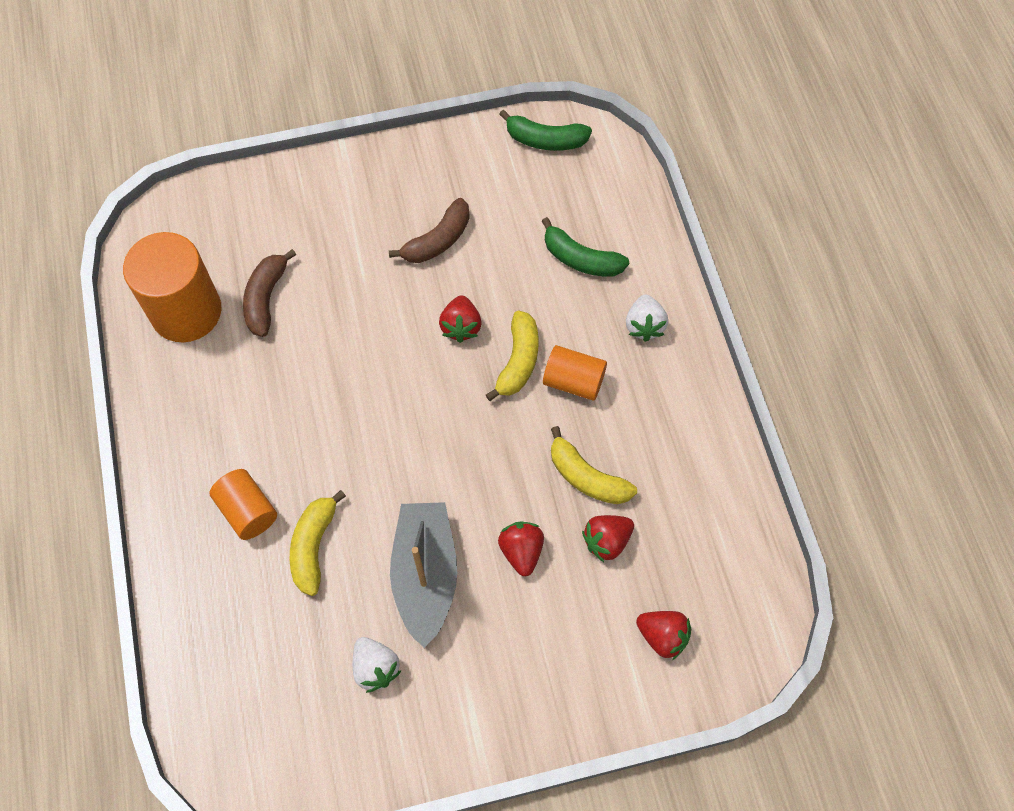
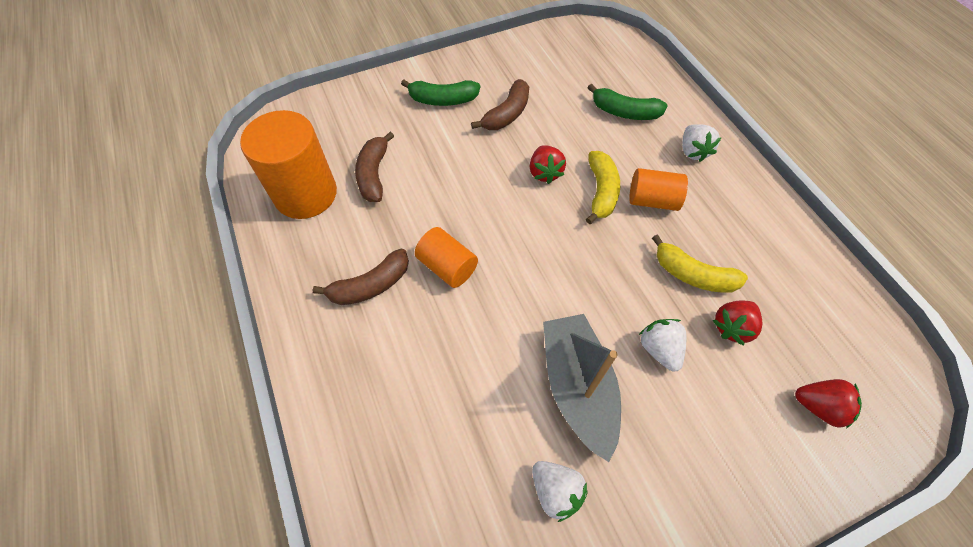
camera: 10 degrees left, 5 degrees down
(238, 432) = (370, 285): none -> brown banana
(247, 511) = (392, 355): orange cylinder -> orange cylinder (447, 266)
(314, 546) = (463, 378): yellow banana -> none
(521, 551) = (659, 349): red strawberry -> white strawberry
(545, 140) = (568, 39): green banana -> green banana (442, 100)

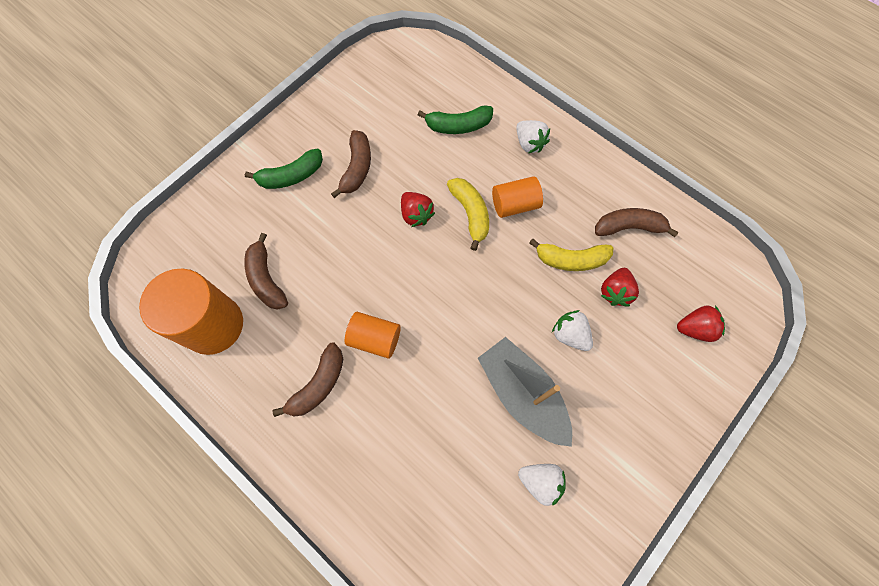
camera: 25 degrees left, 10 degrees up
(775, 268) = (629, 227): none -> brown banana

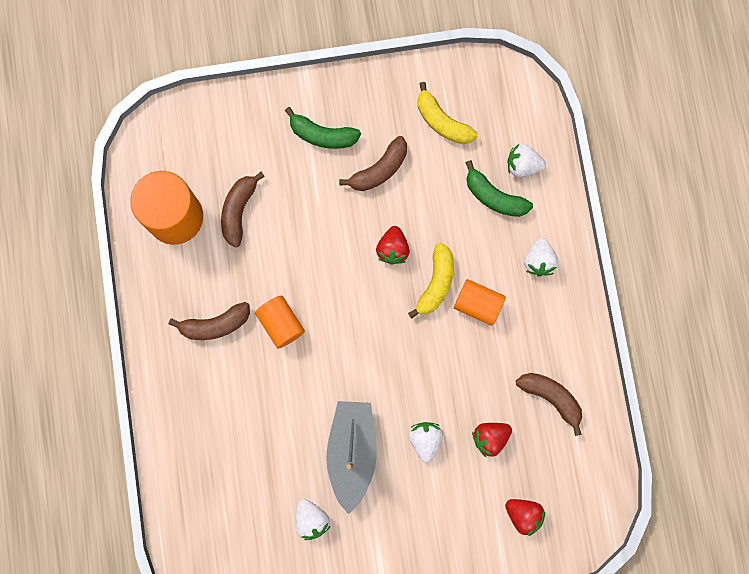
camera: 40 degrees right, 10 degrees up
(459, 92) = (522, 165): none -> white strawberry
(571, 259) = (480, 385): yellow banana -> yellow banana (442, 122)

